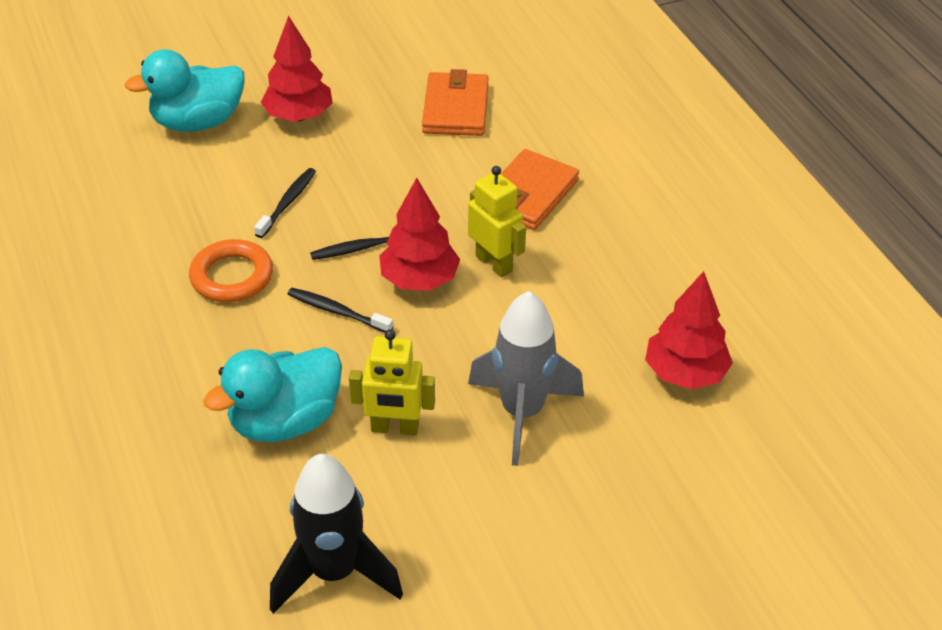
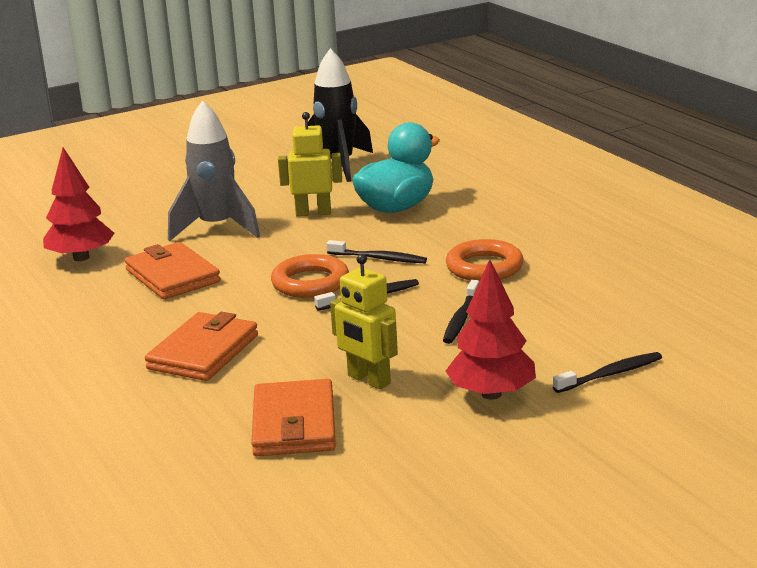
camera: 175 degrees right, 20 degrees down
(198, 122) = (610, 374): turquoise duck -> black toothbrush
(419, 280) = (310, 283): red tree -> orange ring
(494, 263) = (240, 299): yellow robot -> yellow robot (368, 380)
(569, 317) = (172, 276): none -> orange wallet

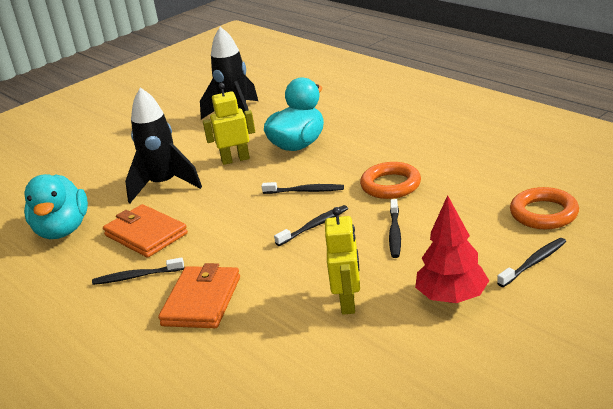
camera: 10 degrees left, 5 degrees up
(81, 257) = (62, 230): red tree -> turquoise duck
(142, 316) = (136, 276): none -> black toothbrush
(217, 228) = (164, 185): grey rocket -> black rocket
(294, 424) = (307, 356): orange wallet -> none
(310, 283) = (261, 222): orange ring -> orange ring (544, 213)
(368, 380) = (348, 302): yellow robot -> yellow robot turned 120 degrees counterclockwise

